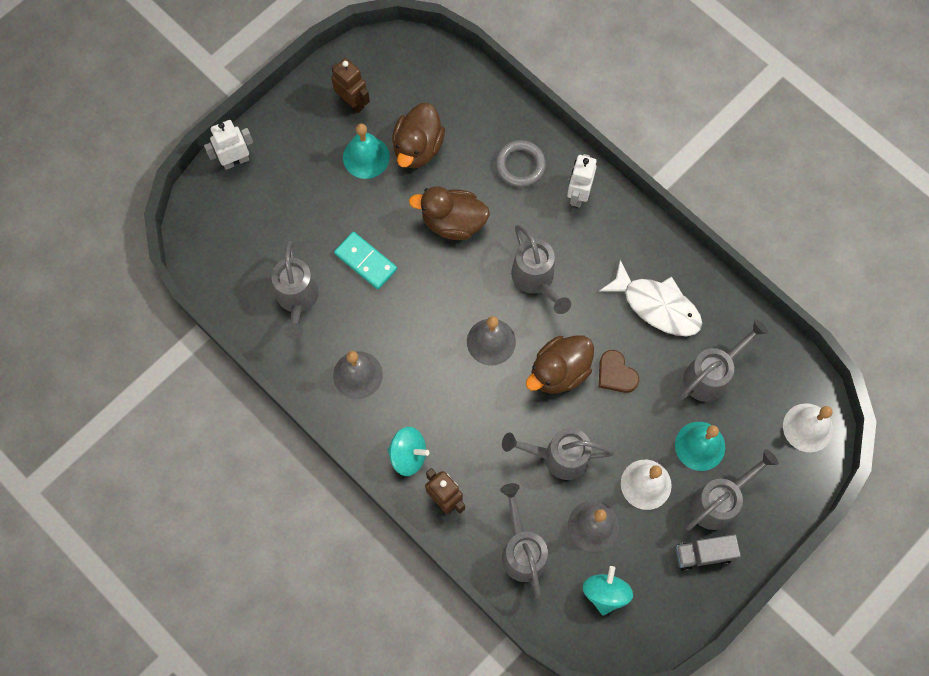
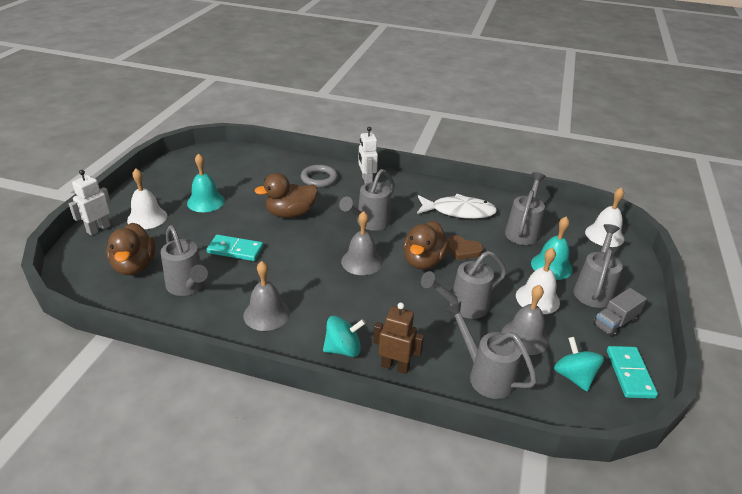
camera: 30 degrees left, 35 degrees down
(292, 161) = (147, 218): none -> white bell
(352, 102) = (181, 181): brown robot -> none
(418, 148) = (242, 188): brown duck -> brown duck (135, 266)
(536, 280) = (369, 223): grey watering can -> grey watering can turned 90 degrees clockwise
(662, 617) = (630, 374): none -> turquoise domino

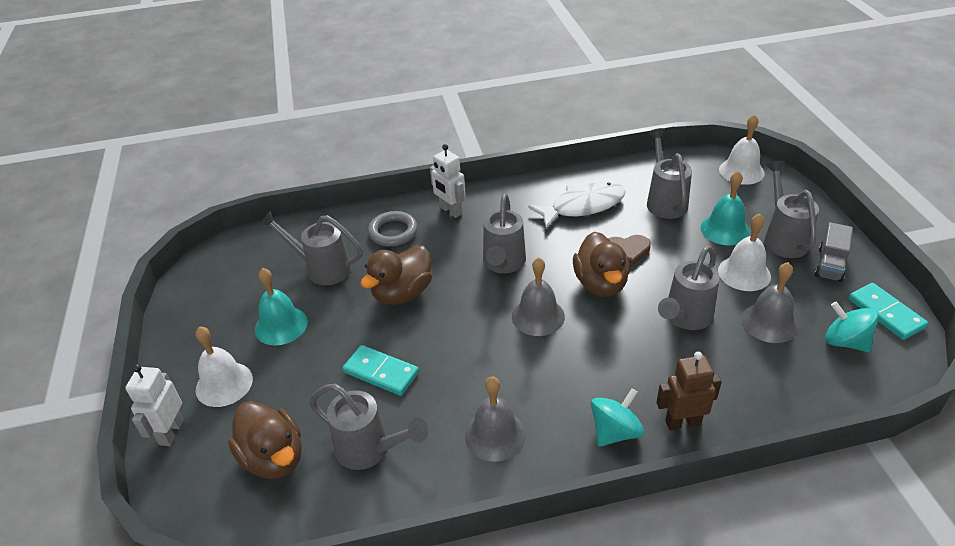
camera: 25 degrees left, 5 degrees up
(235, 250) = (381, 372): turquoise domino -> turquoise domino turned 45 degrees clockwise
(485, 375) = (772, 384): grey watering can -> grey watering can (322, 269)

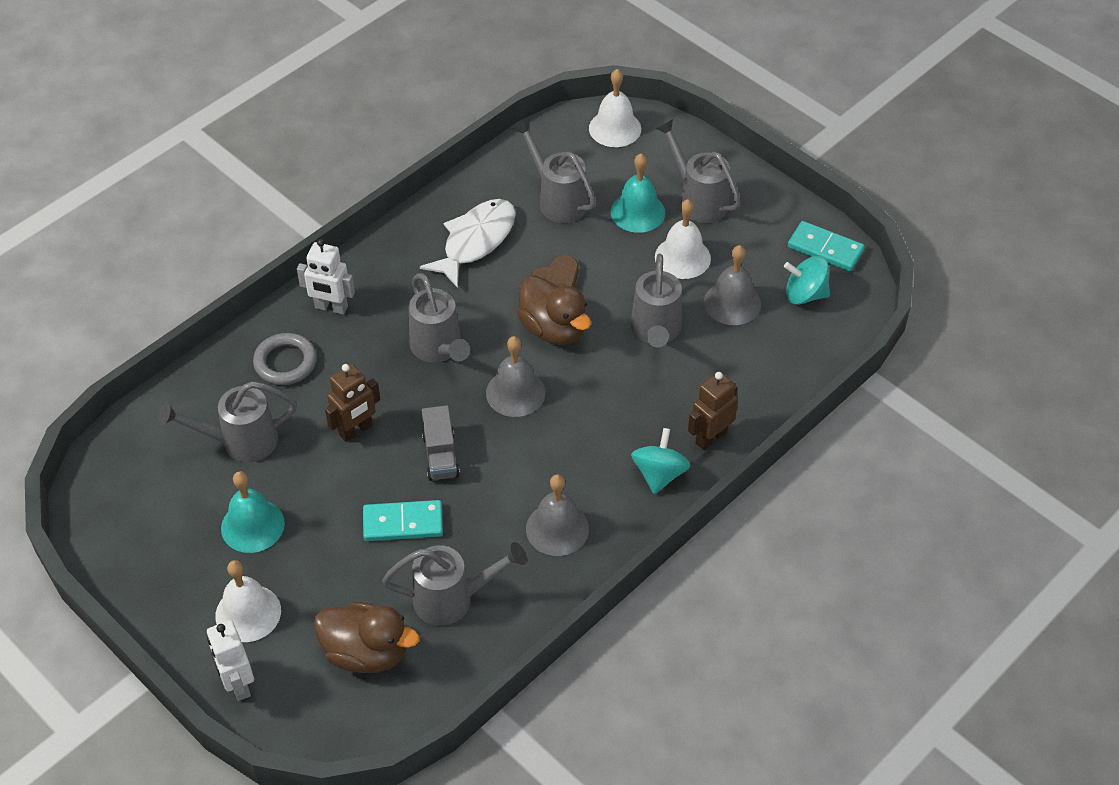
camera: 35 degrees left, 10 degrees up
(402, 293) = (356, 430): brown duck -> brown robot
(830, 264) = (755, 214): grey truck -> grey truck (440, 455)

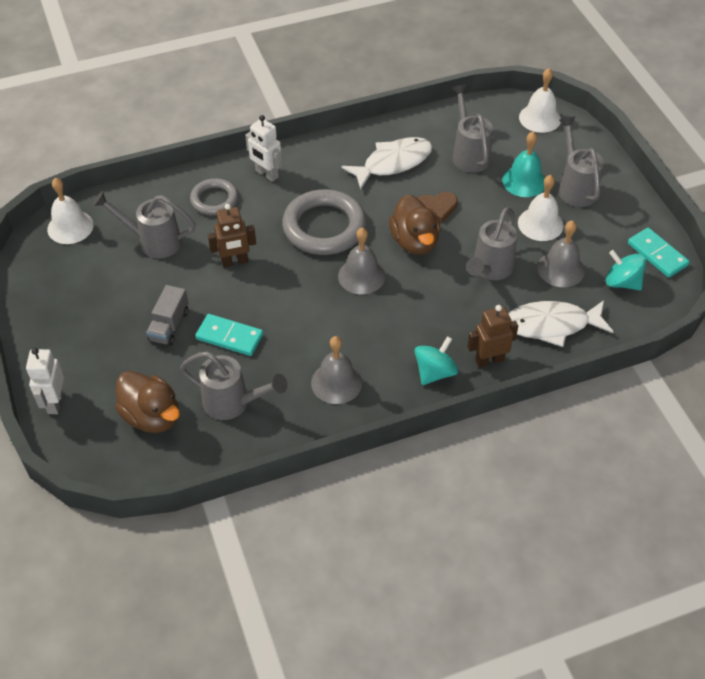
camera: 25 degrees right, 0 degrees up
(248, 613) = (90, 357): white bell -> white bell (70, 227)
(252, 525) = (128, 300): turquoise bell -> none
(438, 349) = (324, 227): grey watering can -> grey ring
(440, 455) = (283, 300): grey truck -> grey truck (169, 325)
(756, 372) = (551, 325): none -> white fish

